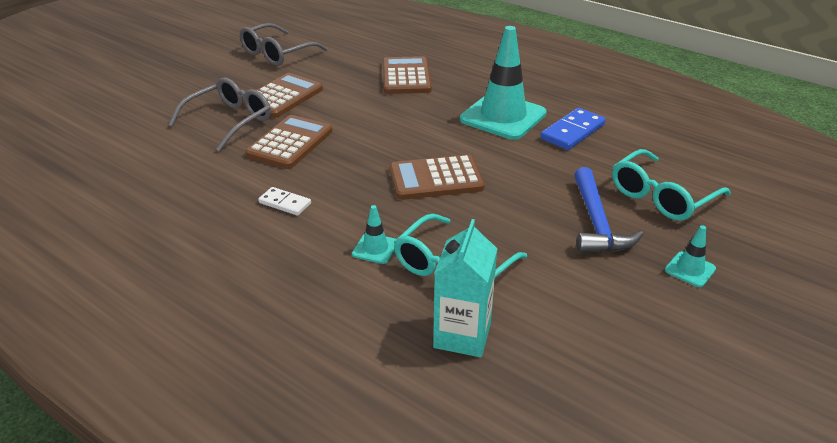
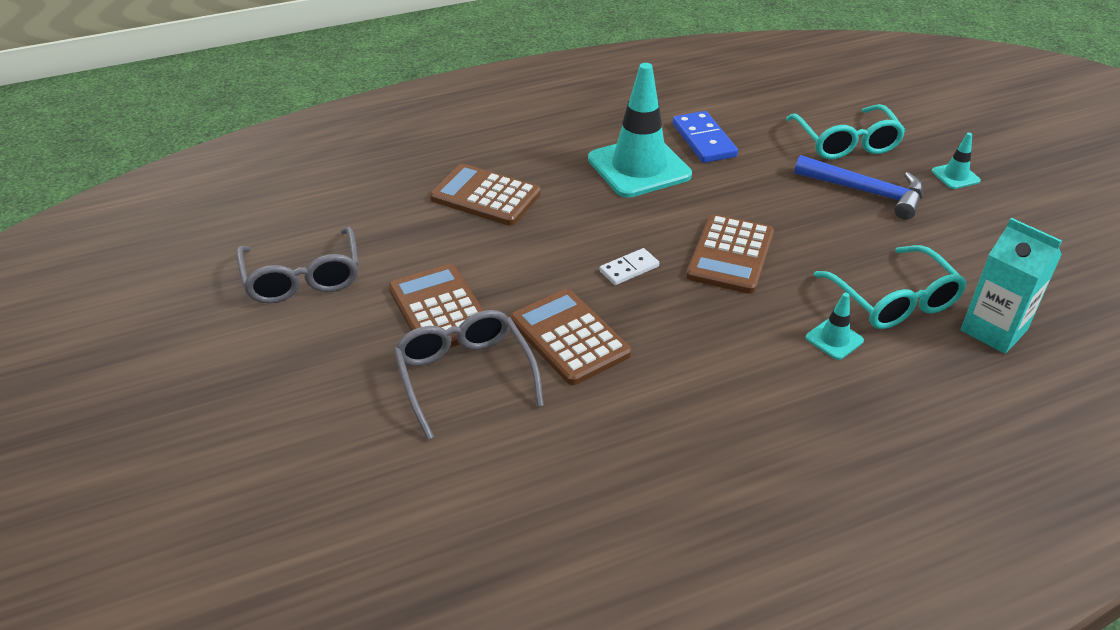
camera: 60 degrees left, 5 degrees up
(285, 203) = (706, 381): white domino -> white domino (629, 269)

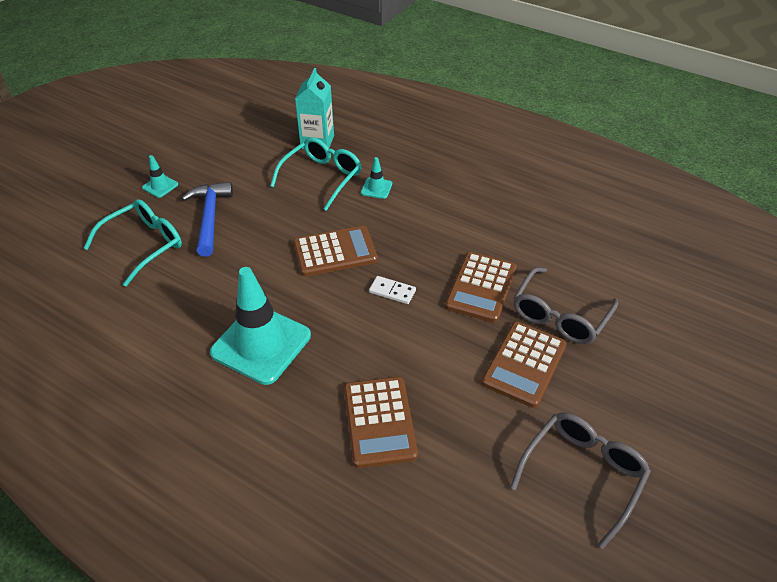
camera: 125 degrees left, 5 degrees up
(703, 140) = (190, 323): blue domino -> none

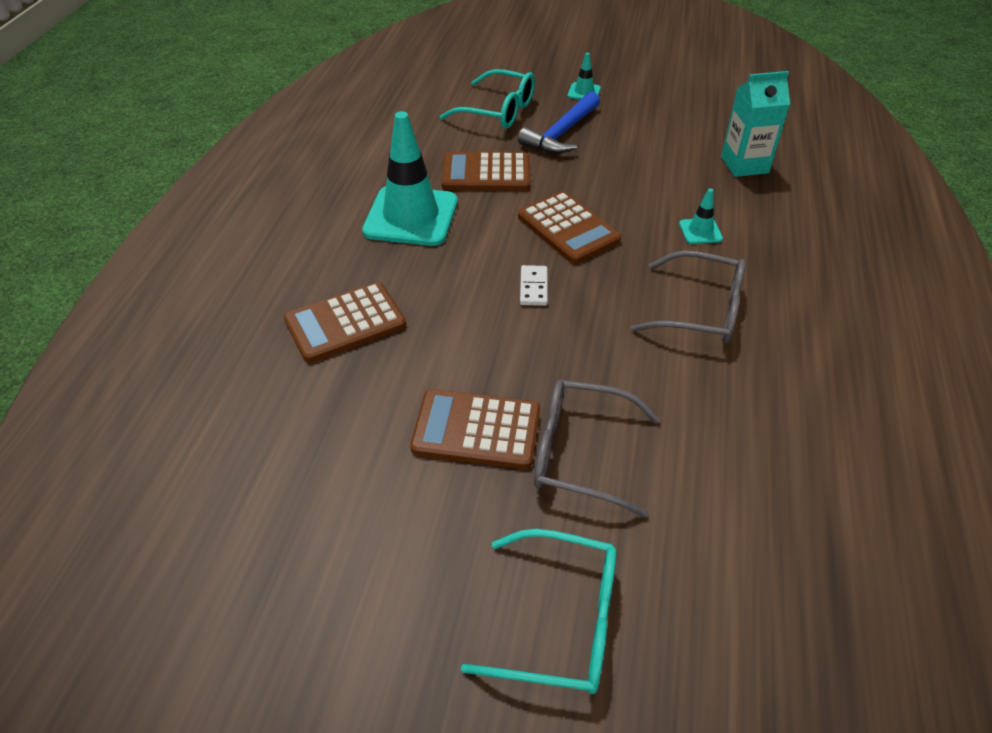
camera: 70 degrees right, 0 degrees up
(210, 217) = (562, 133): blue hammer -> blue hammer turned 150 degrees clockwise
(322, 177) = (683, 186): turquoise glasses -> turquoise glasses (560, 621)
(481, 287) = (586, 363): brown calculator -> brown calculator (486, 173)
(582, 474) = (326, 517): grey glasses -> grey glasses (700, 310)

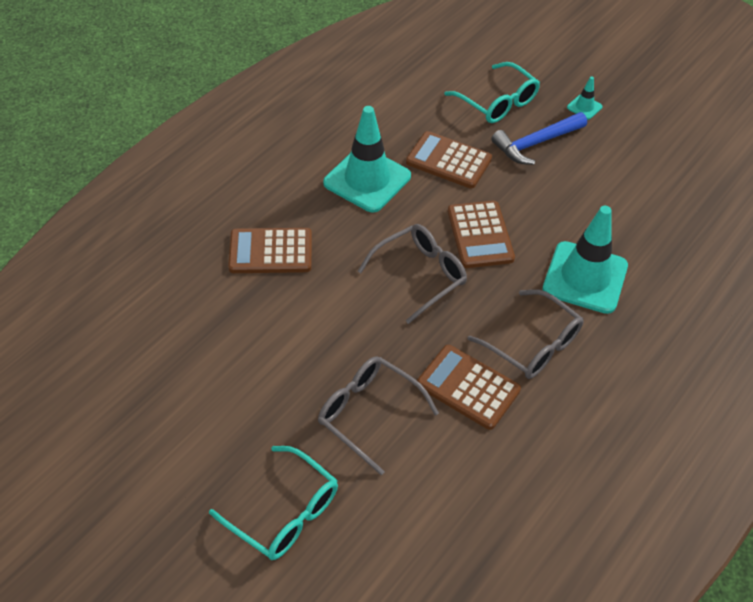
camera: 25 degrees right, 5 degrees up
(476, 430) = (311, 367): brown calculator -> brown calculator (468, 387)
(533, 287) = (420, 275): white domino -> grey glasses
(700, 231) = (585, 277): turquoise traffic cone -> turquoise traffic cone, size x2.30
(744, 165) = (672, 230): turquoise carton -> none

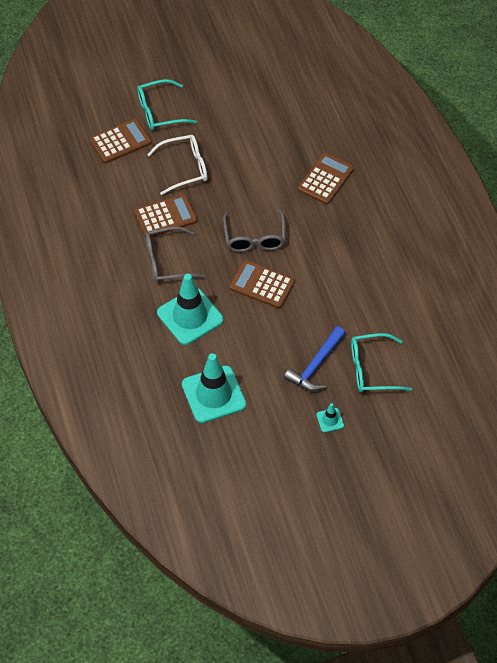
camera: 125 degrees right, 5 degrees up
(367, 180) = (350, 254): turquoise traffic cone -> turquoise traffic cone (213, 394)
(369, 414) = (184, 168): grey glasses -> white glasses
(448, 161) = (335, 306): brown calculator -> brown calculator (120, 142)
(536, 143) = (316, 366): blue hammer -> blue hammer turned 150 degrees counterclockwise

